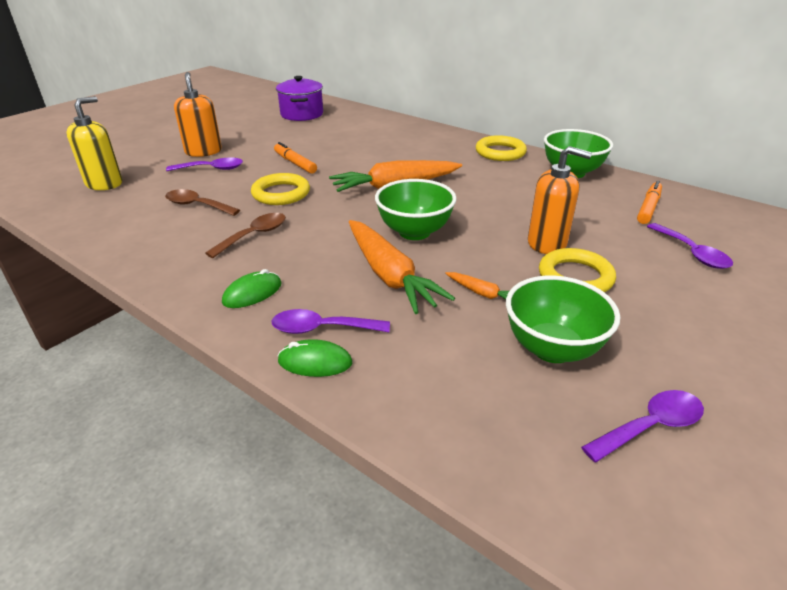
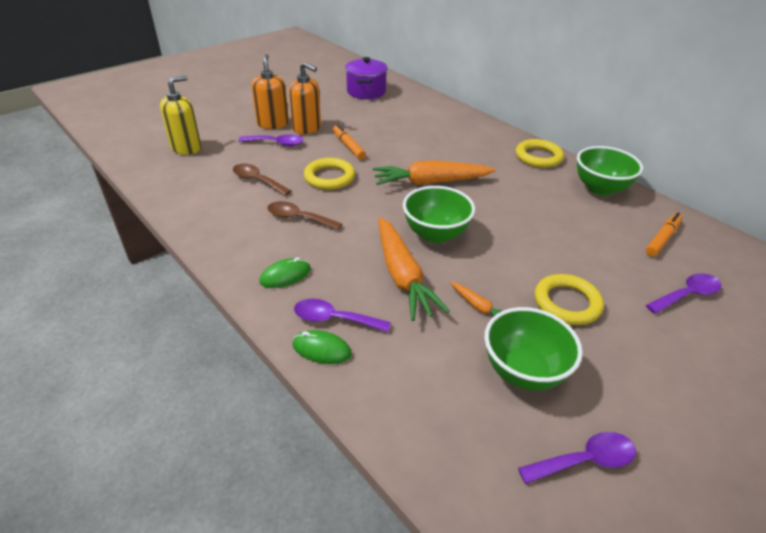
camera: 10 degrees right, 5 degrees up
(254, 235) = (298, 218): brown spoon -> brown spoon turned 120 degrees counterclockwise
(547, 243) = (552, 263): orange soap dispenser -> orange soap dispenser (307, 128)
(692, 253) = (687, 295): purple spoon -> purple spoon turned 105 degrees counterclockwise

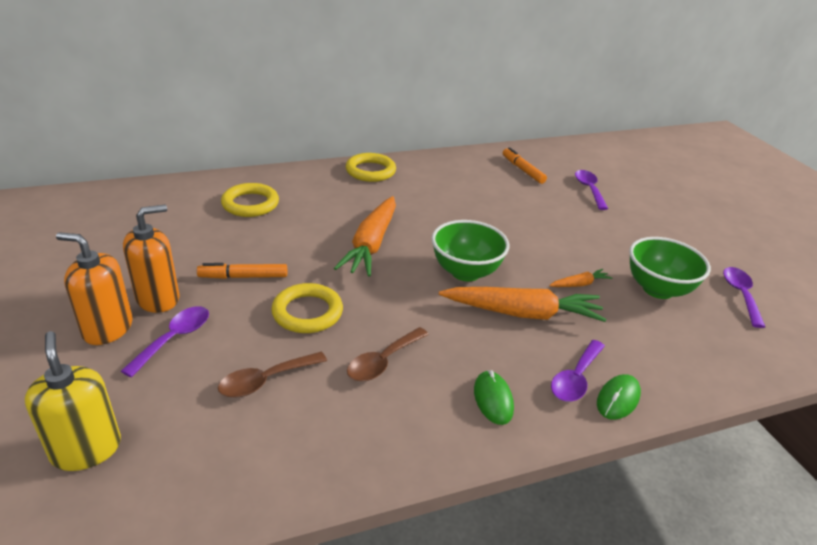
camera: 70 degrees left, 5 degrees down
(366, 91) = (107, 221): purple pot -> none
(567, 303) = (585, 240): yellow ring -> yellow ring (250, 204)
(600, 189) = (442, 165): green bowl -> none

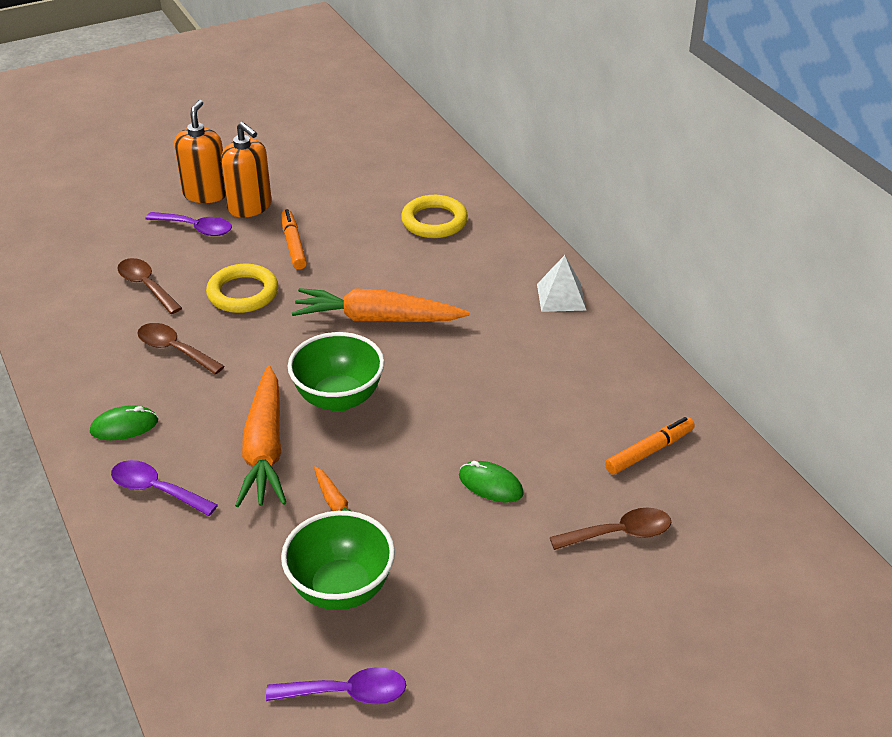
camera: 85 degrees right, 5 degrees up
(86, 449) = (74, 222): yellow soap dispenser -> none
(370, 171) = (561, 297): yellow ring -> white pyramid
(589, 189) = (620, 533): purple spoon -> brown spoon
(618, 399) = (125, 523): green mouse -> green mouse (490, 485)

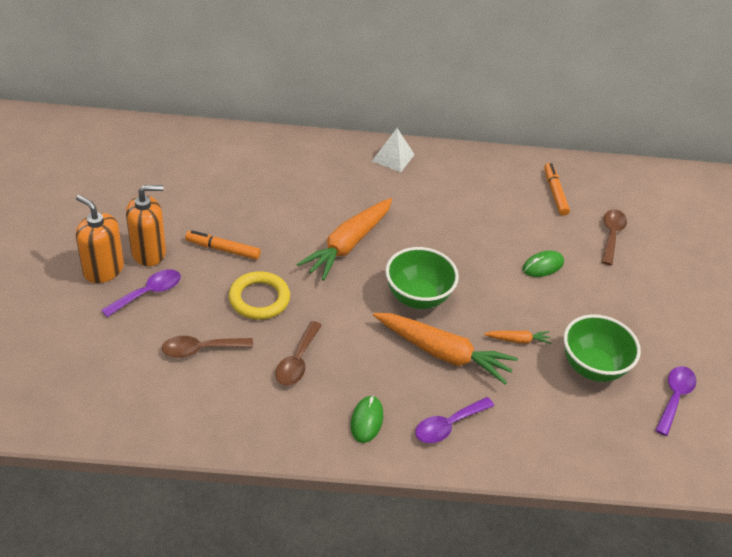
camera: 65 degrees left, 5 degrees up
(174, 349) = (297, 361): brown spoon -> brown spoon turned 45 degrees counterclockwise
(434, 221) = (261, 171): yellow ring -> none

